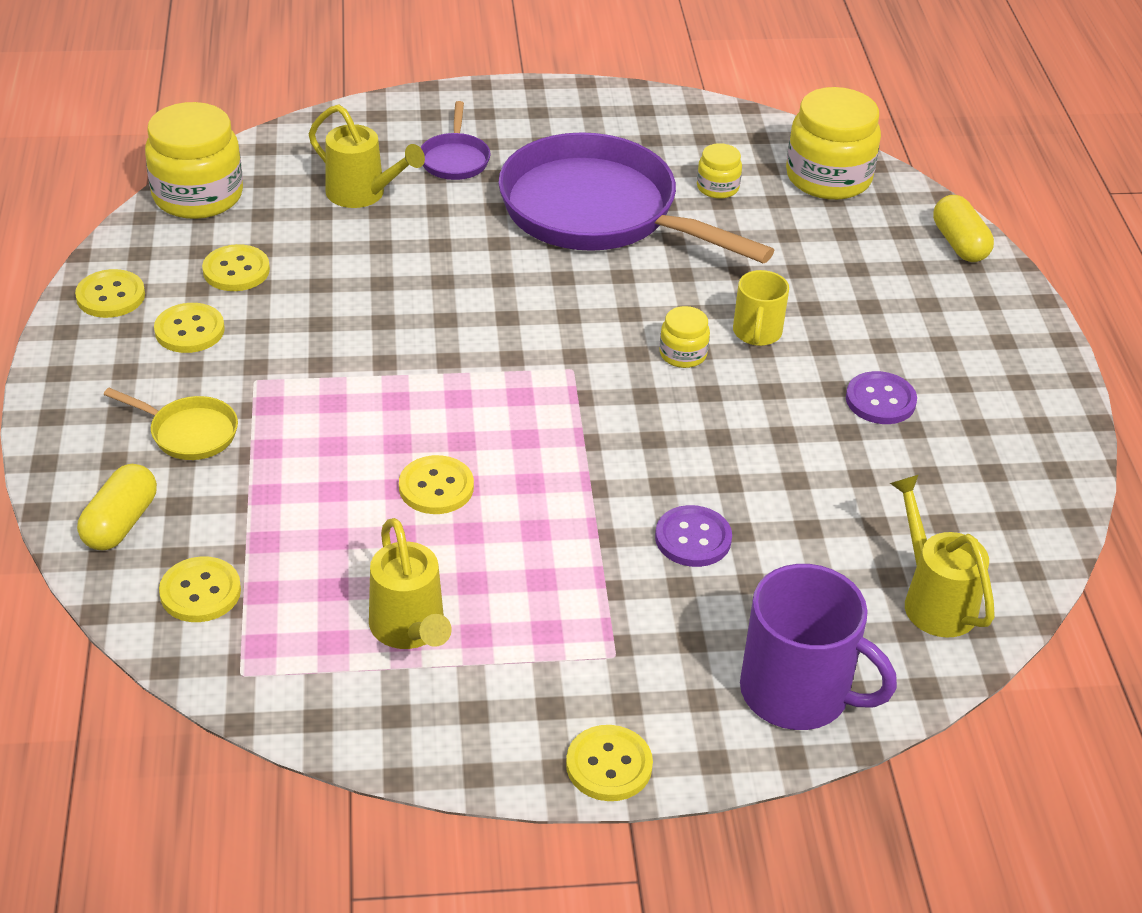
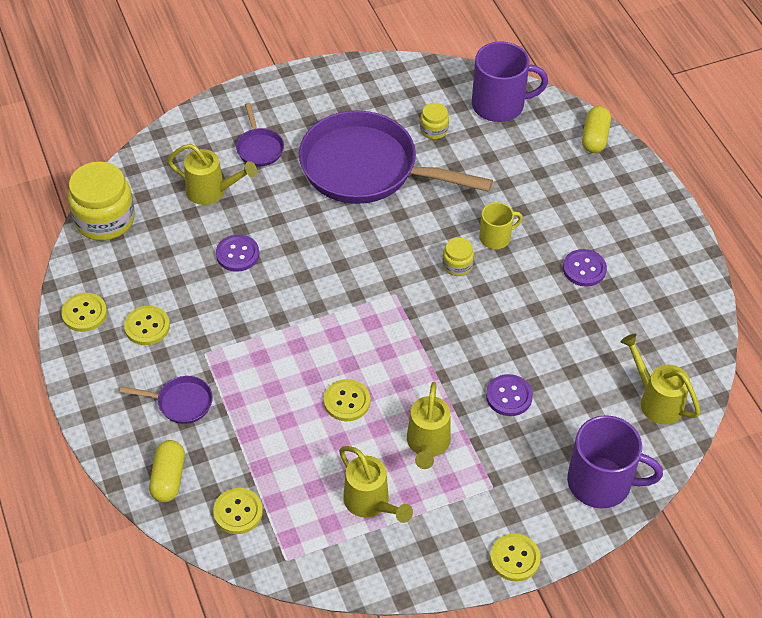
camera: 15 degrees left, 10 degrees up
(189, 433) = (181, 403): yellow pan -> purple pan
(236, 270) = (156, 273): yellow button -> none
(363, 273) = (237, 254): none -> purple button
(535, 572) = (427, 444): none -> yellow watering can
(757, 332) = (496, 237): yellow mug -> yellow mug turned 105 degrees counterclockwise
(828, 177) = (499, 105): yellow jar -> purple mug
(959, 243) = (594, 138): yellow capsule -> yellow capsule turned 45 degrees clockwise

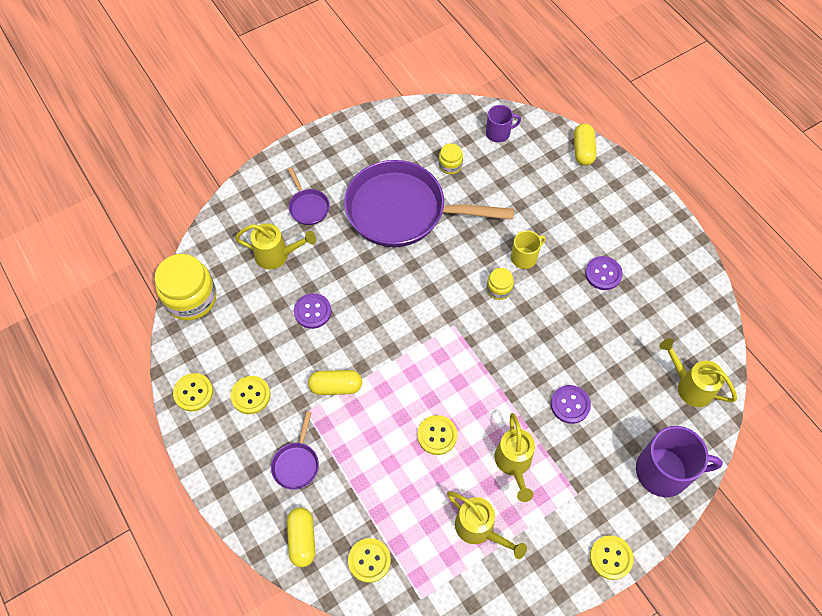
camera: 10 degrees left, 10 degrees up
(181, 403) = (296, 464): purple pan -> purple pan turned 105 degrees clockwise
(244, 333) = (336, 386): none -> yellow capsule
(499, 105) = (498, 133): purple mug -> purple mug, size x0.56

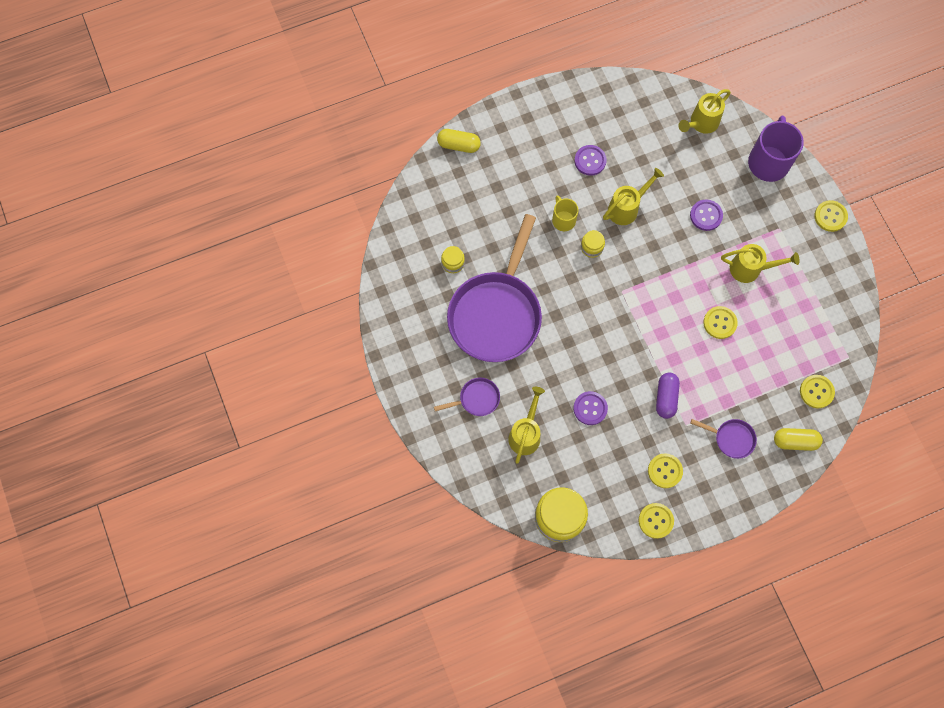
camera: 80 degrees left, 10 degrees up
(336, 386) = (666, 398): yellow capsule -> purple capsule
(479, 529) = (800, 305): yellow watering can -> yellow watering can (626, 208)
(498, 133) = (424, 213): purple mug -> none

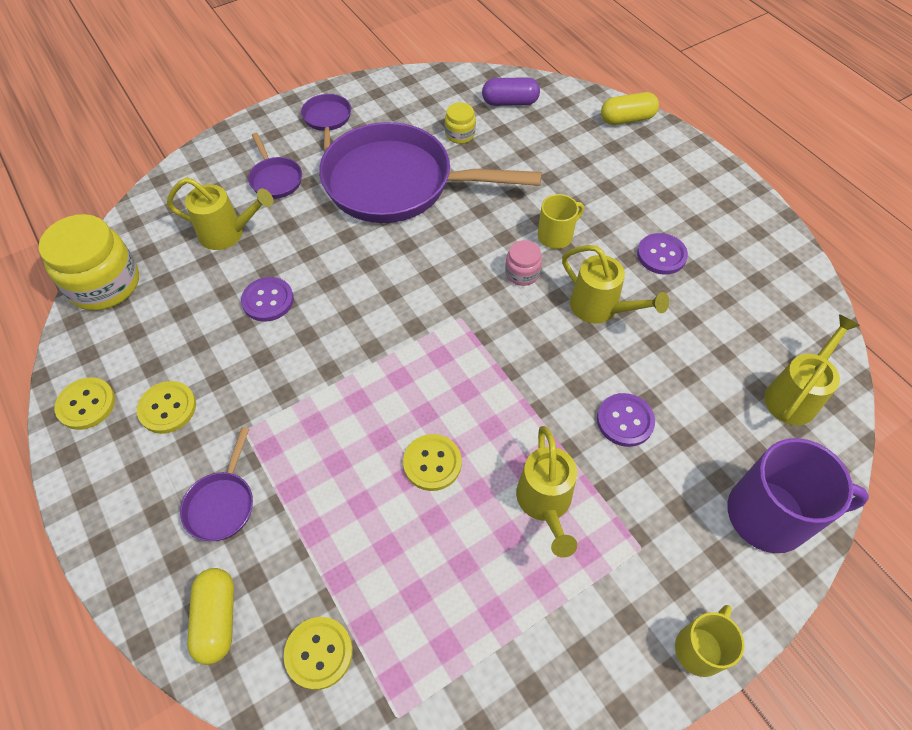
camera: 80 degrees right, 15 degrees down
(417, 357) = (327, 119): none -> purple pan
(459, 145) = (627, 119): yellow capsule -> yellow capsule turned 75 degrees clockwise
(591, 247) = (522, 273): yellow jar -> pink jar
(666, 398) = (290, 396): purple capsule -> purple capsule (510, 102)
(701, 123) = (794, 395): yellow watering can -> yellow watering can turned 90 degrees clockwise
(830, 216) = (700, 648): yellow button -> yellow mug

